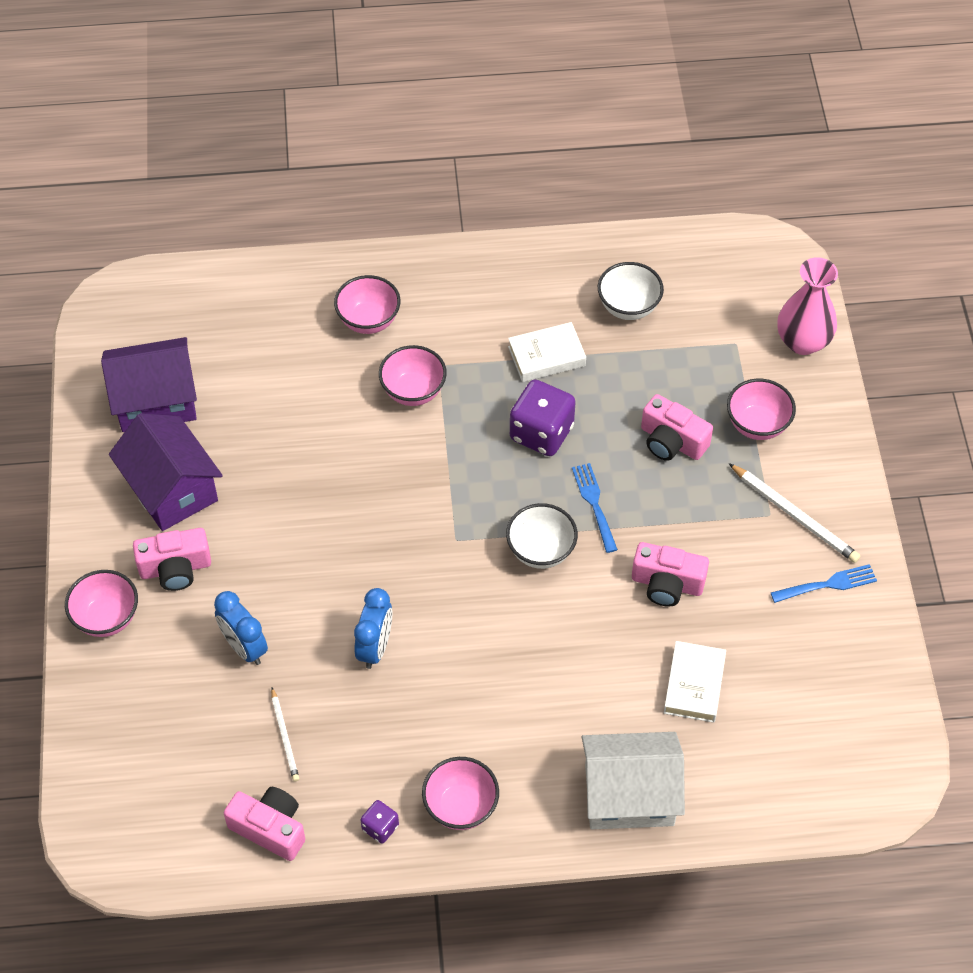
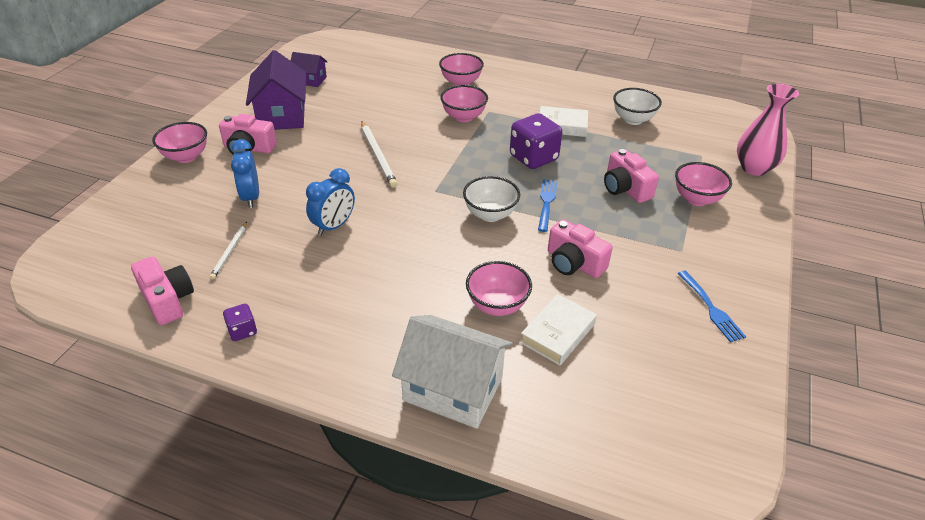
camera: 25 degrees right, 15 degrees down
(156, 401) = (310, 80): purple house -> purple house, size x0.55
(461, 806) = (312, 342): pink bowl -> pink bowl (497, 305)
(795, 515) = (702, 257): white pencil -> white pencil (378, 156)
(827, 584) = (711, 308): blue fork -> blue fork turned 60 degrees clockwise

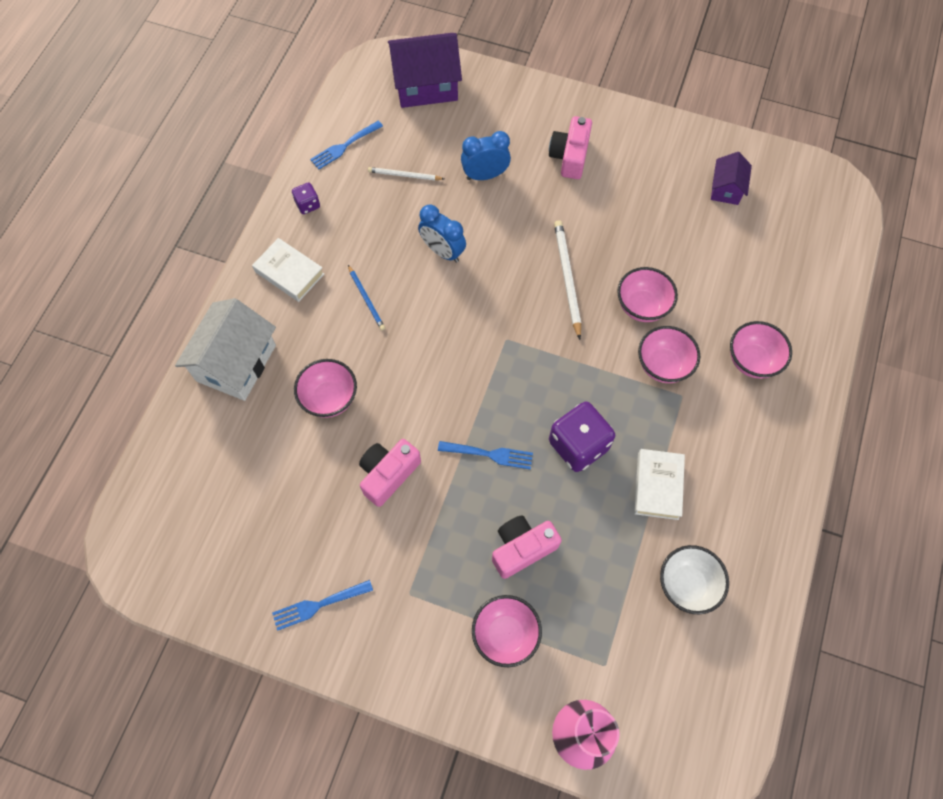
camera: 90 degrees right, 25 degrees up
(167, 300) = (344, 146): pink camera -> blue fork
(186, 157) = (549, 108): pink bowl -> pink bowl (642, 306)
(282, 115) = (639, 174): purple house -> purple house (426, 85)
(378, 156) = (567, 278): white pencil -> white pencil turned 105 degrees clockwise
(381, 279) = (366, 299): none -> blue pencil
(490, 214) = (466, 394): white bowl -> none
(557, 333) = (292, 450): white book -> white book (289, 273)

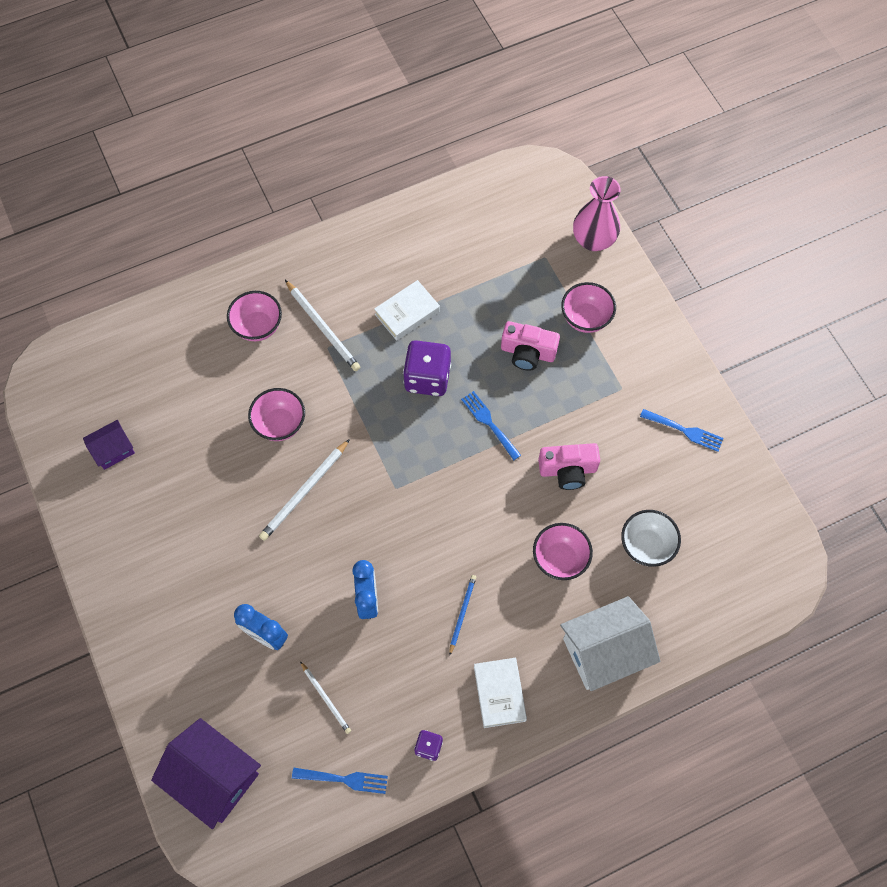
camera: 135 degrees left, 0 degrees up
(570, 156) = (184, 587): pink camera -> none
(663, 365) = (315, 375): pink bowl -> none
(686, 585) = (454, 252): white bowl -> white bowl (646, 546)
(705, 408) = (323, 327): none -> white pencil

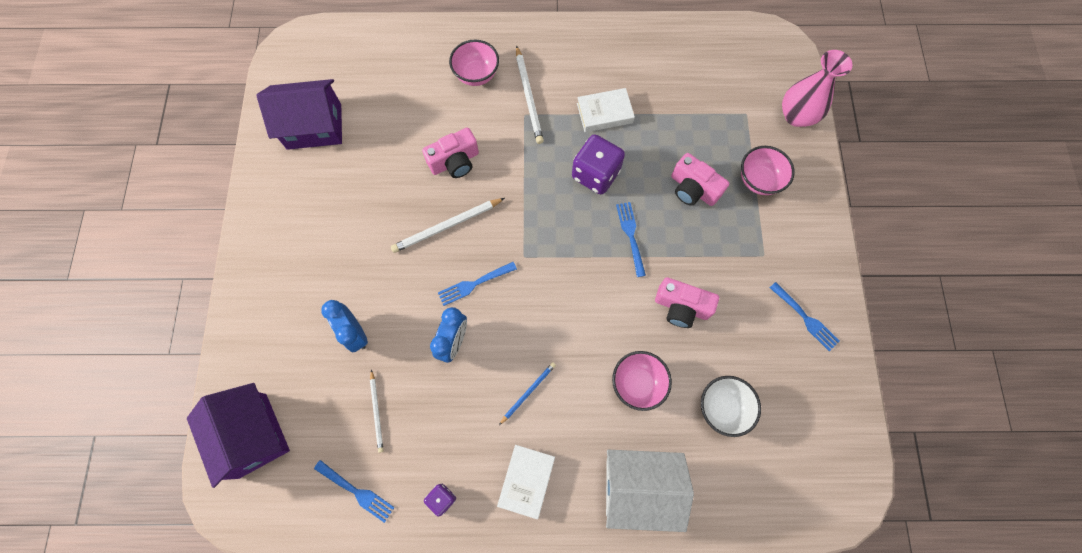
camera: 25 degrees right, 5 degrees up
(113, 450) = (314, 126): purple house -> purple house, size x1.83
(280, 424) = (455, 161): pink bowl -> pink camera
(360, 535) = (474, 284): none -> blue fork

